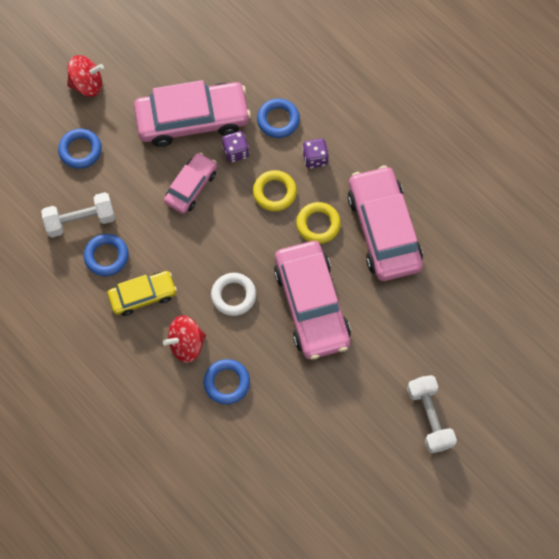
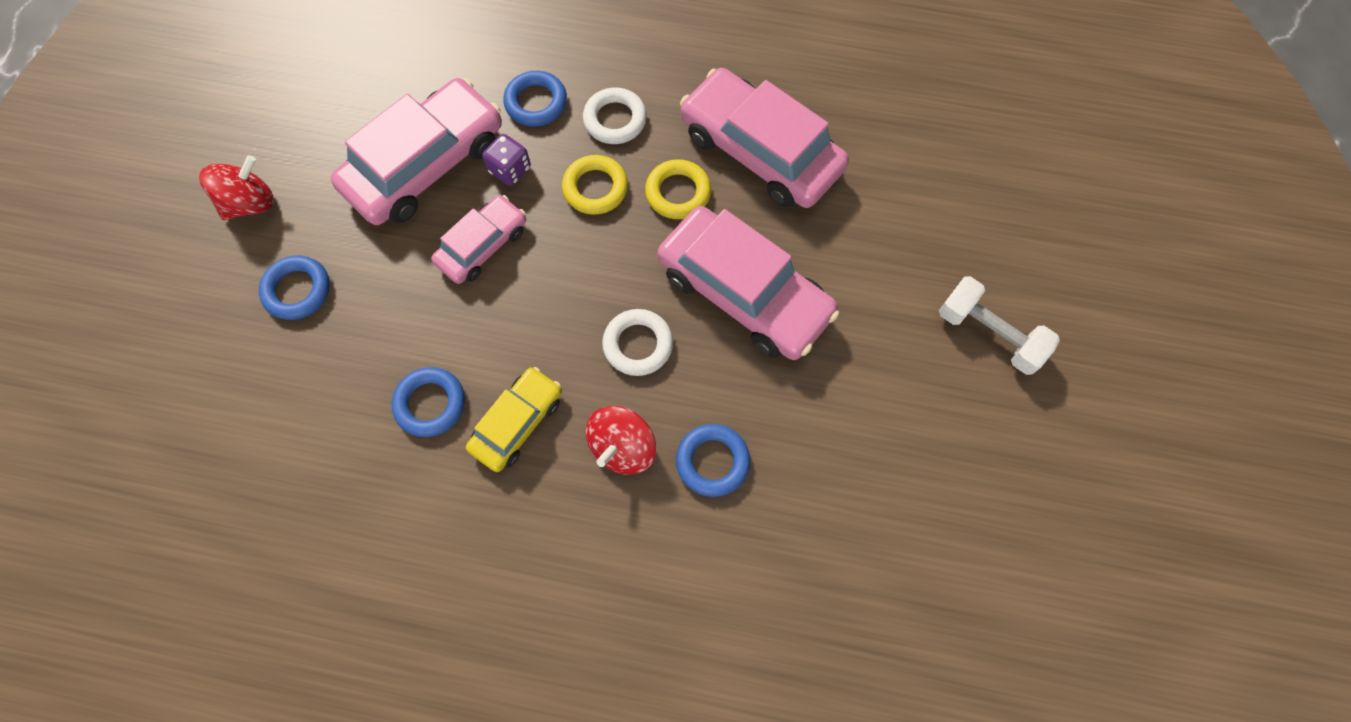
camera: 35 degrees left, 0 degrees up
(80, 220) = (360, 380): white dumbbell -> none
(191, 187) = (482, 245): pink car -> pink car turned 45 degrees clockwise
(315, 158) = (615, 120): purple dice -> white ring

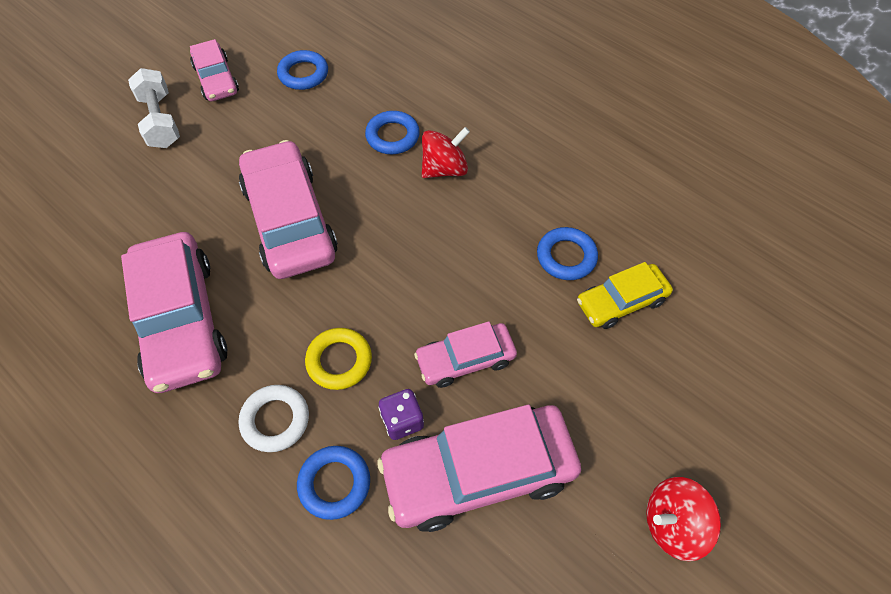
camera: 150 degrees left, 10 degrees down
(297, 290) = (647, 402): blue ring -> blue ring (303, 74)
(517, 423) = (508, 215): yellow car -> yellow car (621, 301)
(638, 344) = (391, 223): white ring -> none
(678, 193) = (276, 320): yellow ring -> none
(988, 428) = (216, 79): none -> pink car

